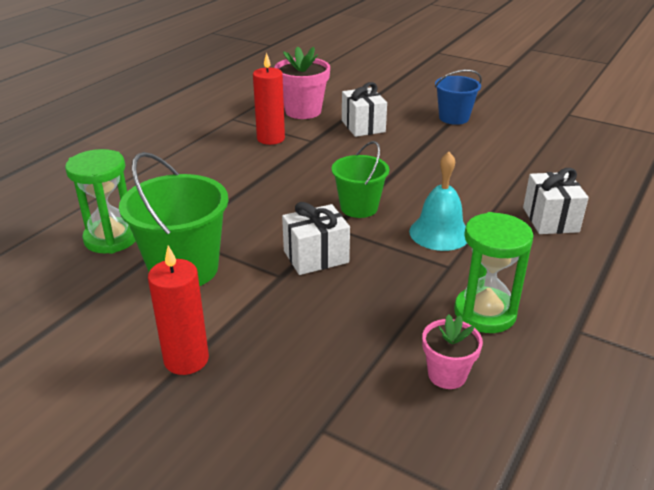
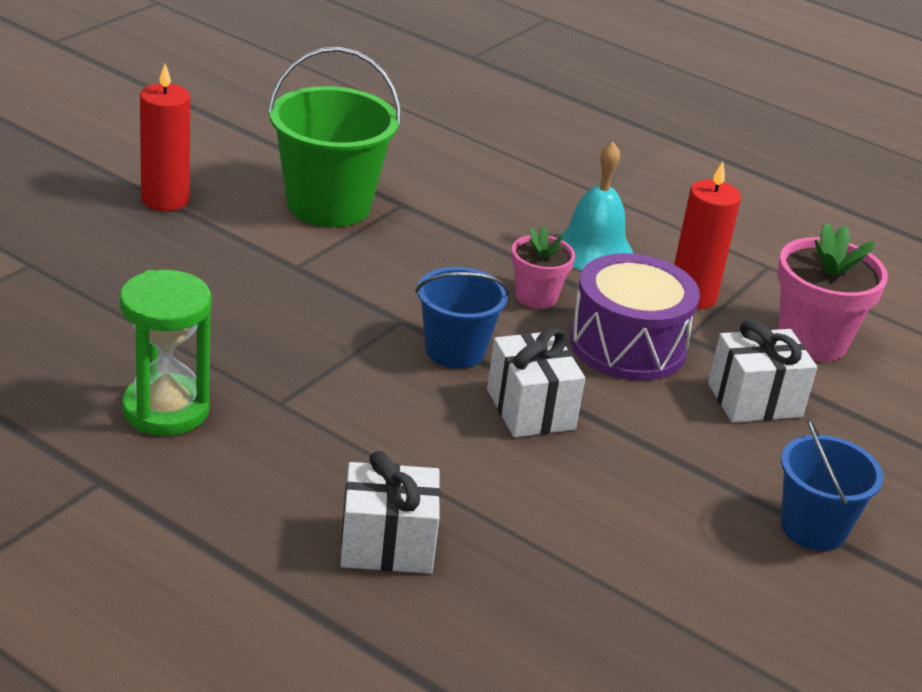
camera: 90 degrees right, 0 degrees up
(111, 238) = (406, 162): green hourglass -> none
(316, 257) = (331, 297): white gift -> white gift (530, 409)
(328, 156) = (627, 345): none -> purple drum
(359, 207) = (455, 350): green bucket -> blue bucket
(439, 233) = (369, 413): turquoise bell -> turquoise bell (593, 251)
(447, 375) = (67, 355): pink flower pot -> pink flower pot (536, 297)

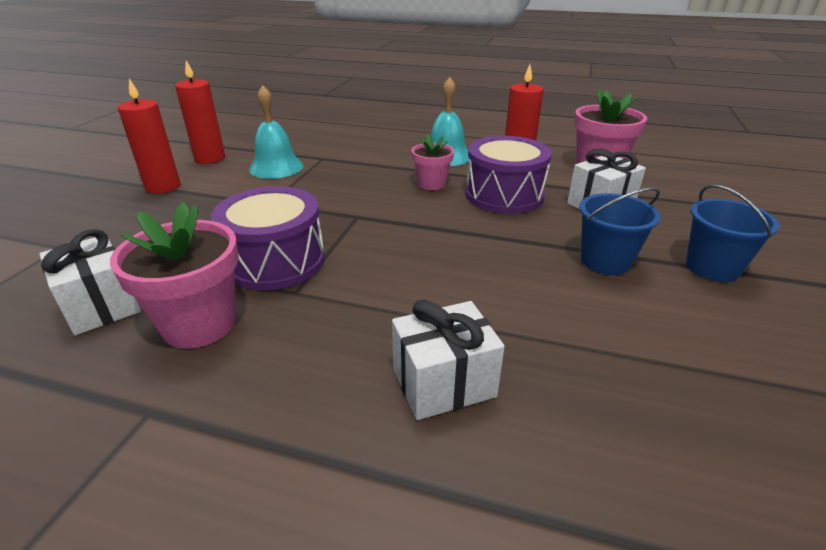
camera: 15 degrees left, 0 degrees up
(166, 410) = (199, 324): green hourglass -> pink flower pot
(241, 161) = (210, 158): none -> red candle
(272, 357) = (275, 261): none -> purple drum
(328, 205) = (276, 167): green bucket -> turquoise bell
(455, 350) = (402, 224): blue bucket -> blue bucket (605, 261)
(530, 409) = (476, 246): white gift -> white gift (101, 306)

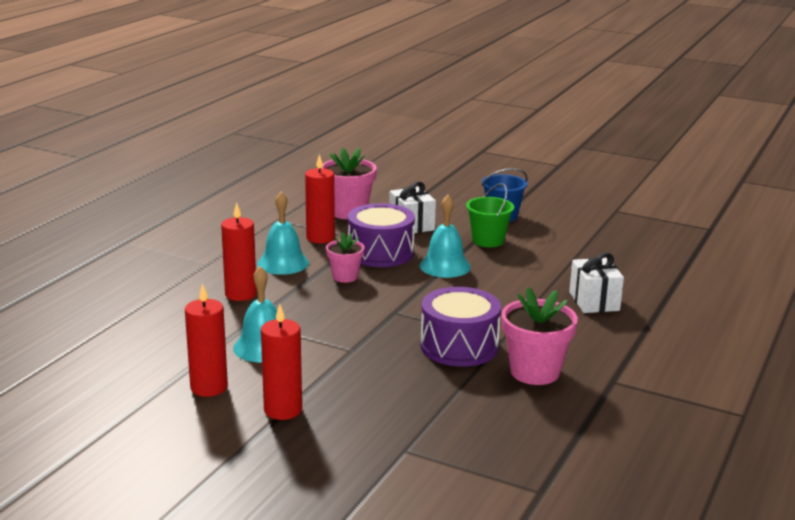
camera: 80 degrees left, 10 degrees down
(101, 306) = (506, 412): white gift -> none
(374, 149) = (240, 294): none -> red candle
(495, 235) = (445, 266): none -> turquoise bell
(605, 261) = (488, 240): blue bucket -> green bucket

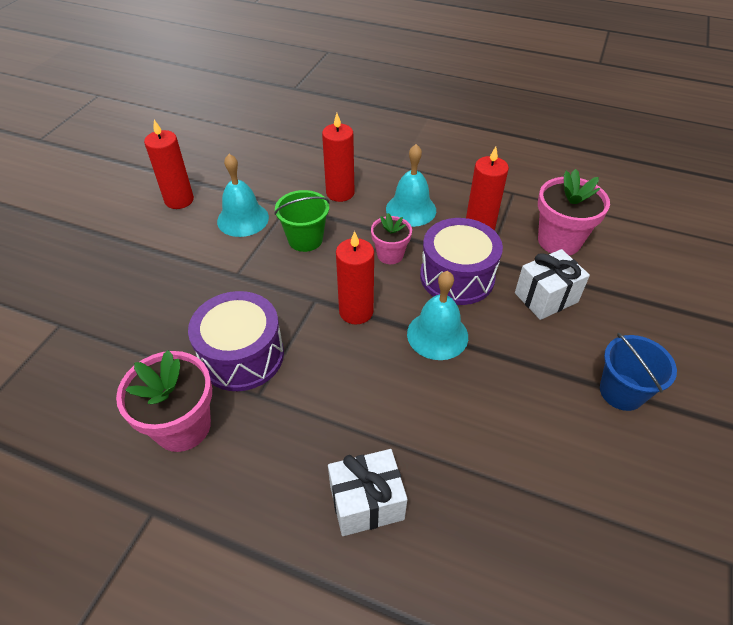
camera: 85 degrees right, 25 degrees up
(283, 410) = (138, 243): red candle -> red candle (356, 311)
(488, 240) = (528, 376): green bucket -> green bucket (305, 239)

